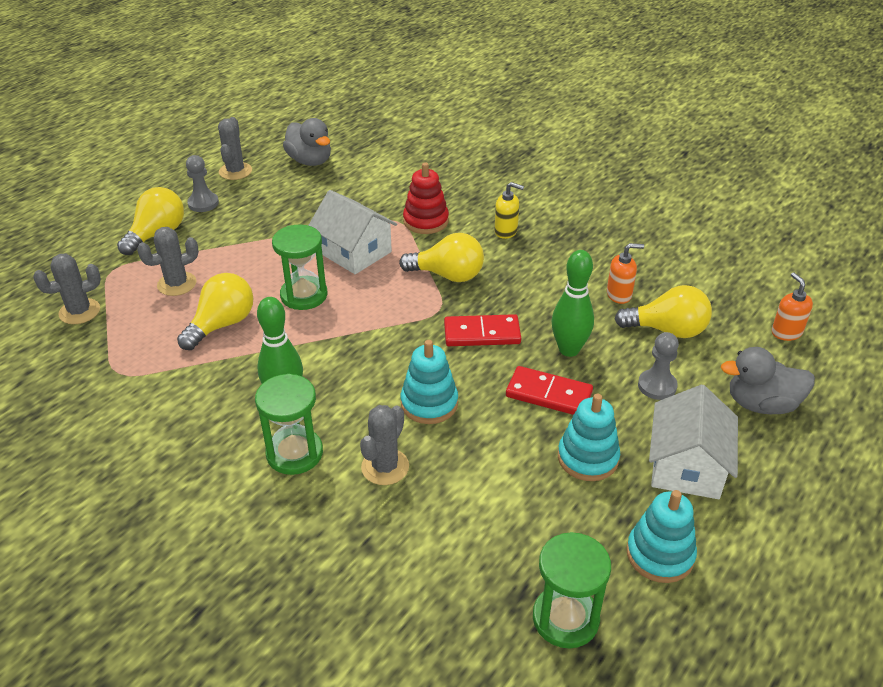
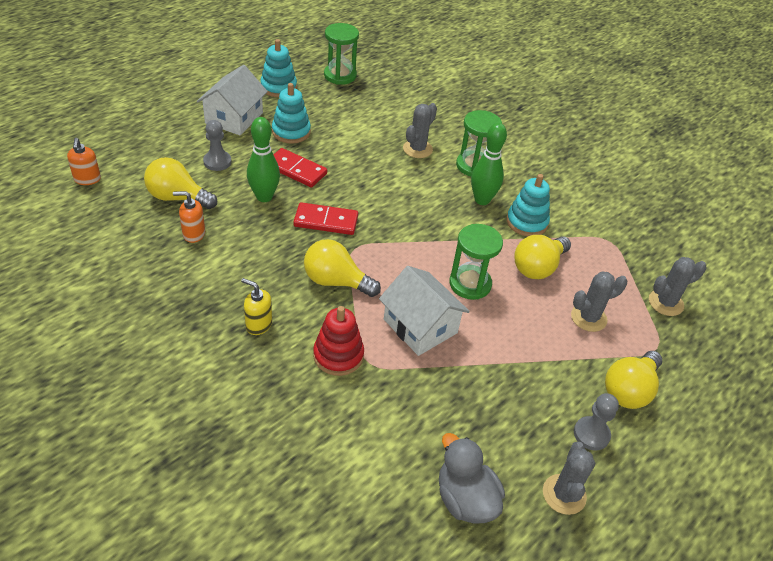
camera: 175 degrees left, 5 degrees up
(429, 403) = (381, 179): turquoise stacking toy -> turquoise stacking toy (526, 222)
(761, 404) = (156, 139): grey duck -> none

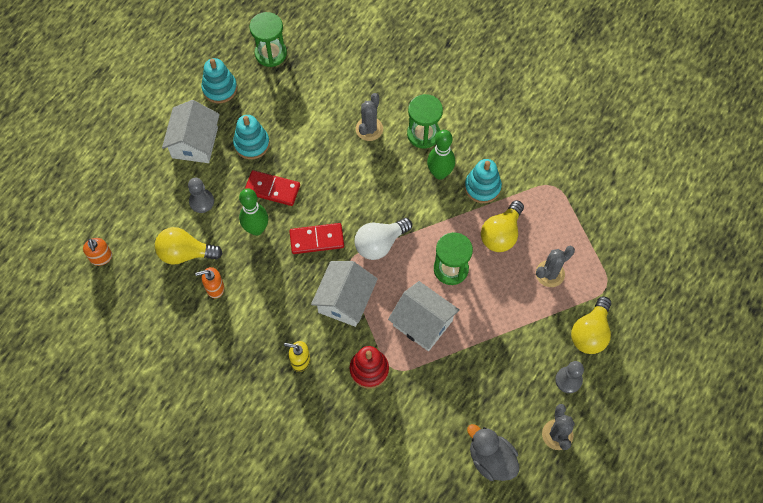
camera: 10 degrees left, 20 degrees up
(336, 281) = (345, 300): yellow light bulb -> white house
(395, 242) = (380, 244): none -> white light bulb
(665, 303) = (608, 239): grey cactus -> none

